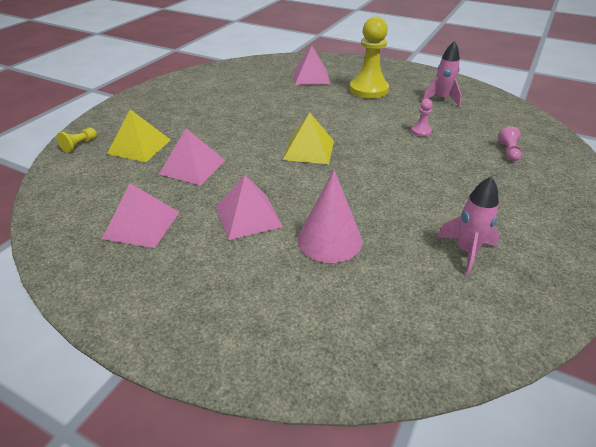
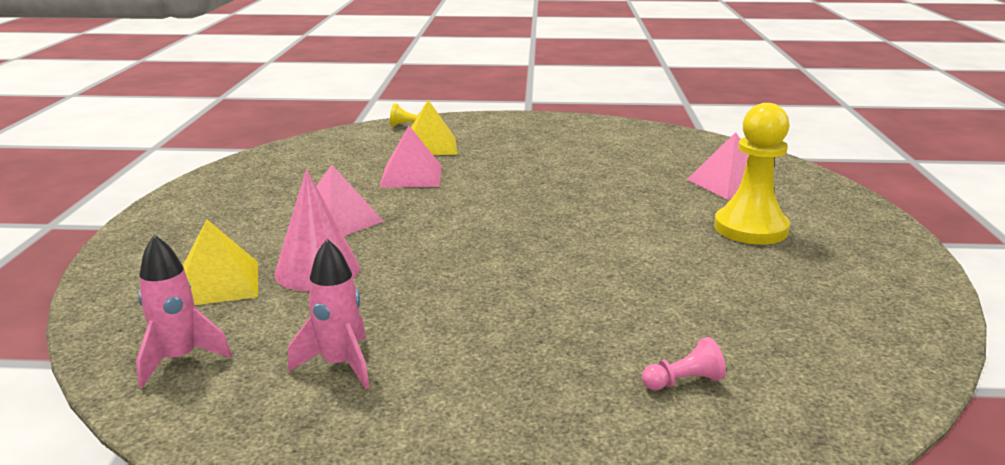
camera: 65 degrees right, 15 degrees down
(142, 225) = (294, 182): pink pyramid -> none
(308, 150) = (509, 223): yellow pyramid -> yellow pyramid (217, 283)
(421, 131) = (657, 290): pink pawn -> none
(441, 99) = (813, 293): pink rocket -> pink rocket (179, 359)

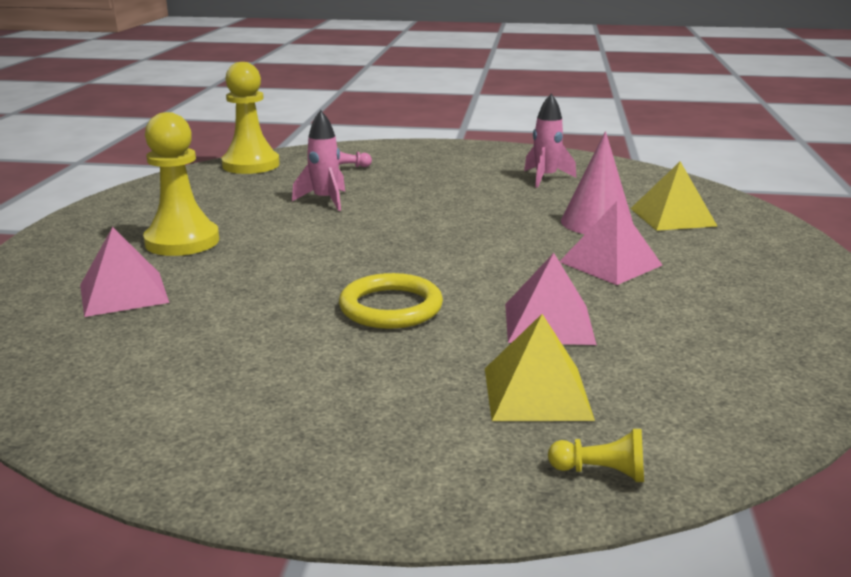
camera: 175 degrees left, 0 degrees up
(179, 359) = (647, 182): pink rocket -> pink rocket (325, 200)
(523, 181) = (391, 307): none -> yellow ring
(857, 383) = (251, 165): none -> yellow pawn

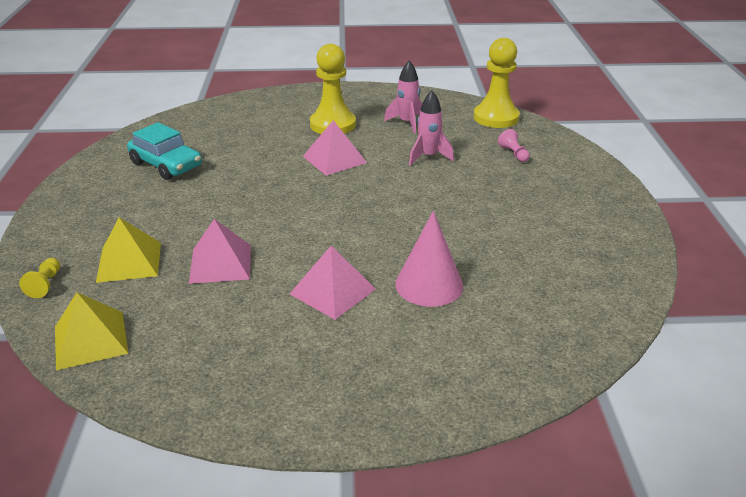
camera: 80 degrees right, 10 degrees up
(123, 293) = (255, 125): pink pyramid -> pink pyramid (334, 159)
(213, 370) = (166, 165): none -> turquoise car
(391, 307) = (242, 204): yellow ring -> none
(545, 178) = (547, 253): pink rocket -> pink rocket (407, 123)
(672, 217) = (464, 332): yellow pyramid -> yellow pyramid (90, 339)

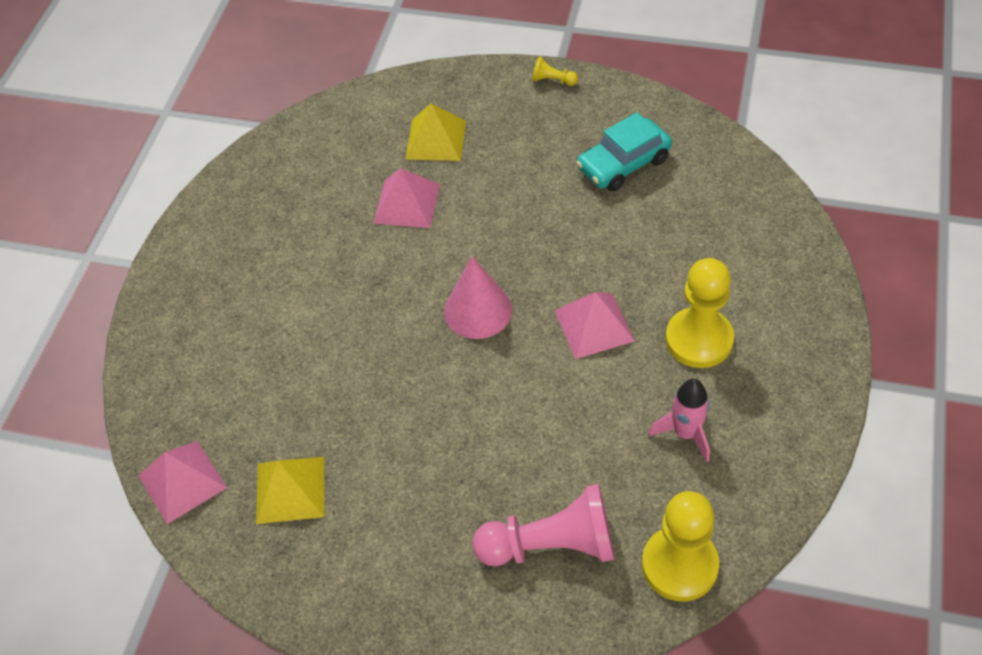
camera: 110 degrees right, 20 degrees up
(45, 284) = (422, 88): yellow pawn -> yellow pawn (553, 80)
(90, 339) = (335, 121): yellow pyramid -> yellow pyramid (290, 489)
(332, 291) = (328, 283): pink pyramid -> pink pyramid (182, 481)
(428, 157) = (572, 433): pink rocket -> none
(429, 285) = (304, 362): pink cone -> pink cone (478, 310)
(513, 154) = (551, 545): pink pawn -> pink pawn, size x2.33

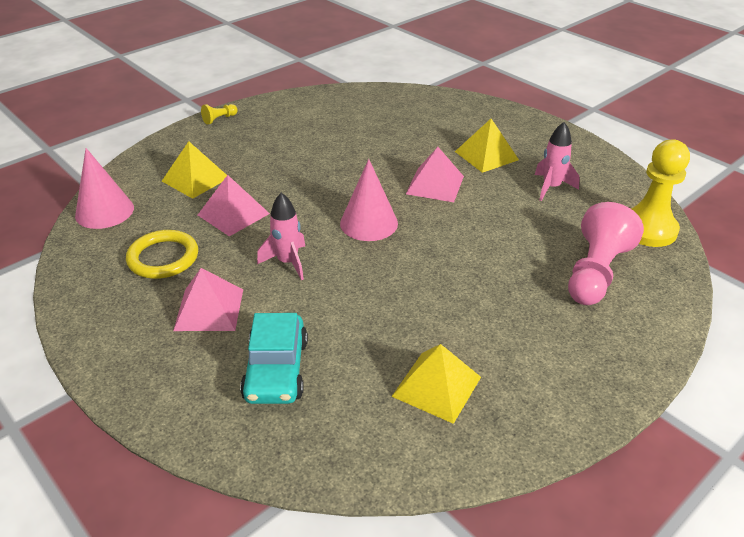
camera: 60 degrees left, 15 degrees down
(182, 481) = (362, 458): pink pyramid -> pink pyramid (209, 309)
(310, 202) = (163, 258): none -> yellow ring
(338, 118) = (104, 211): none -> pink cone
(370, 288) = (288, 262): none -> pink rocket
(623, 164) = (323, 124): turquoise car -> turquoise car (276, 370)
(699, 339) = (486, 155): yellow pawn -> yellow pyramid

